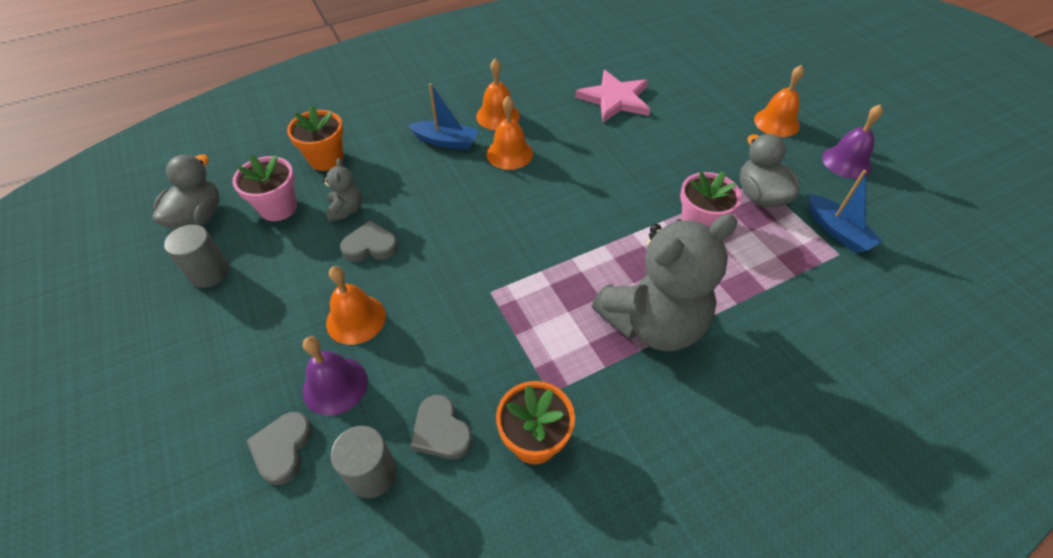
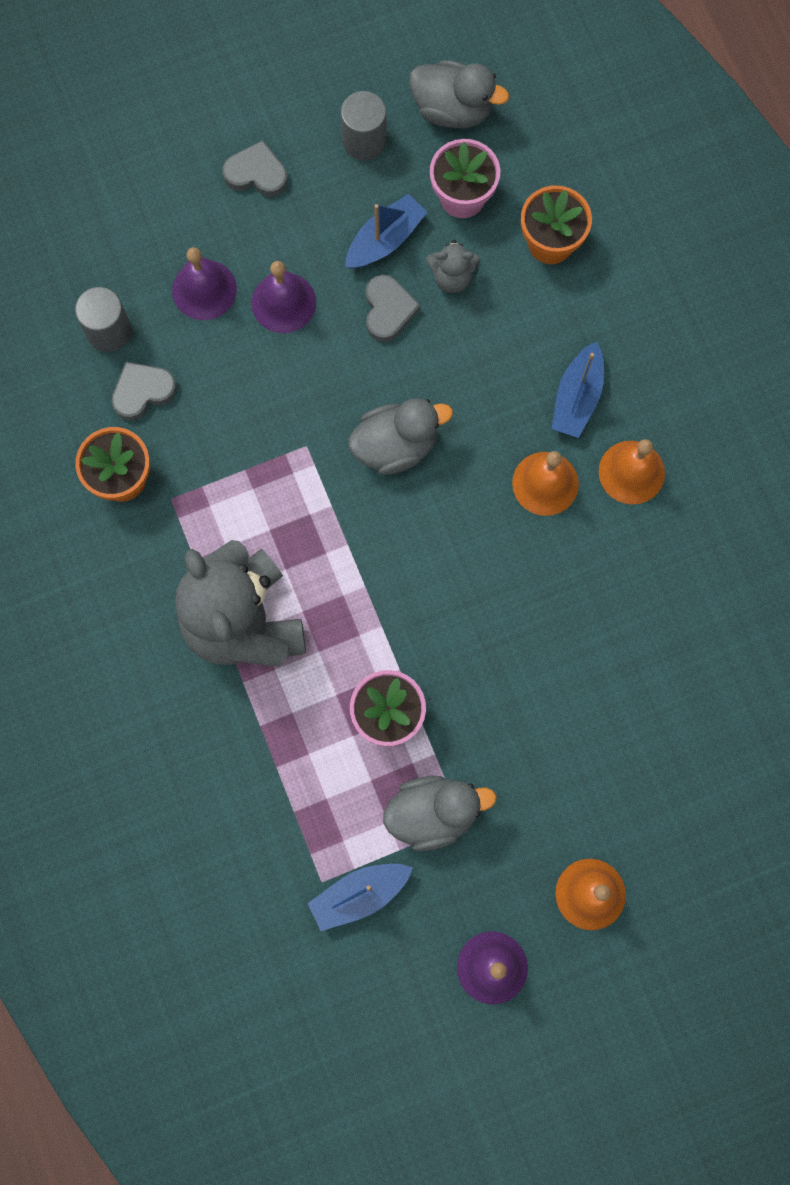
camera: 95 degrees right, 25 degrees up
(283, 448) = (143, 251): grey heart -> grey heart (256, 173)
(307, 252) = (385, 240): none -> blue boat
(356, 319) = (283, 302): orange bell -> purple bell
(487, 234) = (395, 445): none -> grey duck
(615, 99) = (663, 653): pink star -> none

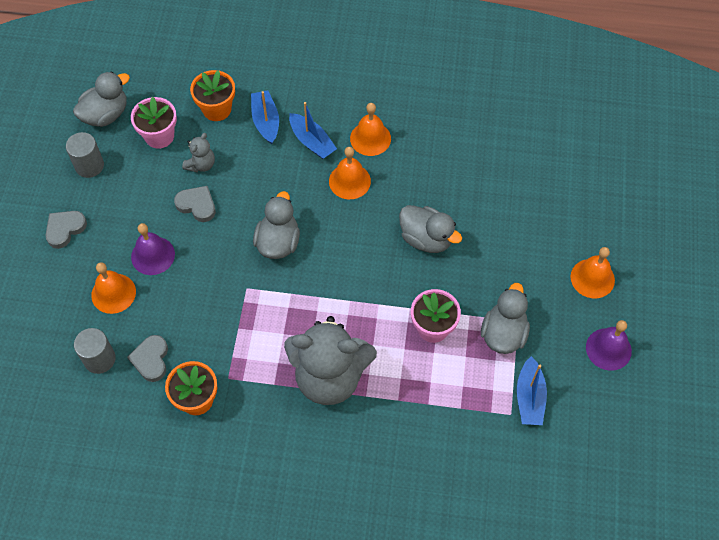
camera: 60 degrees left, 15 degrees down
(204, 289) = (113, 293): purple bell -> orange bell
(385, 240) = (155, 185): blue boat -> blue boat (266, 121)
(517, 635) = (426, 239): none -> grey duck

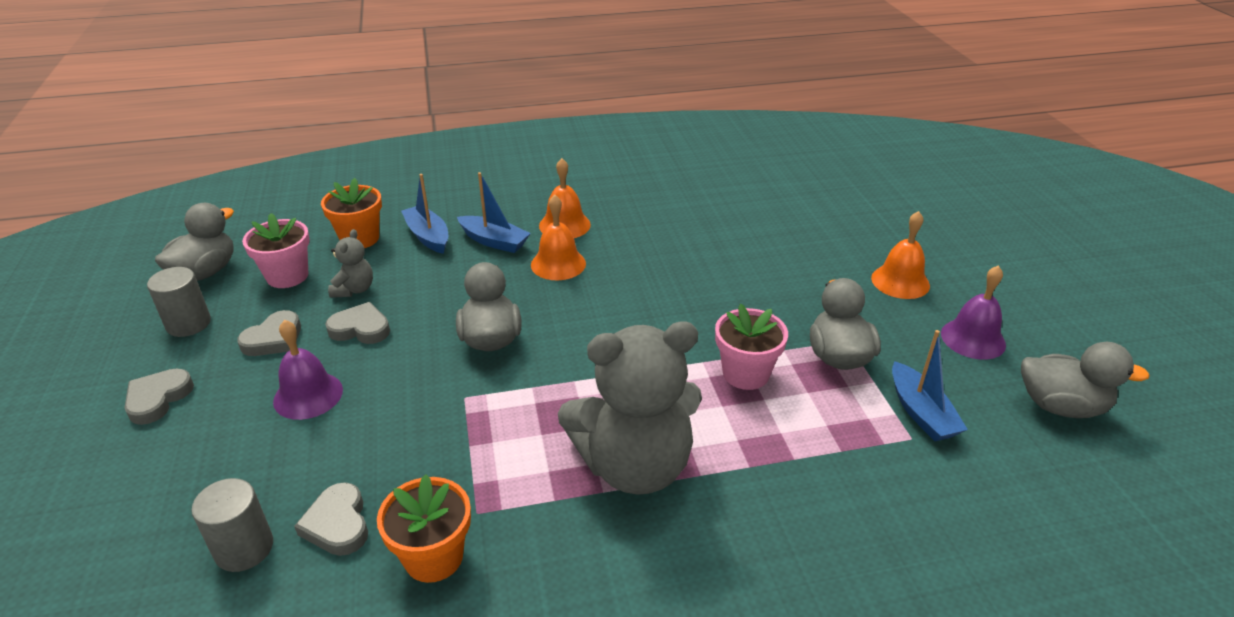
camera: 20 degrees left, 25 degrees down
(113, 293) = (253, 454): orange bell -> none
(140, 197) = (274, 339): none -> grey heart
(426, 239) = (682, 292): grey duck -> grey duck (1061, 406)

